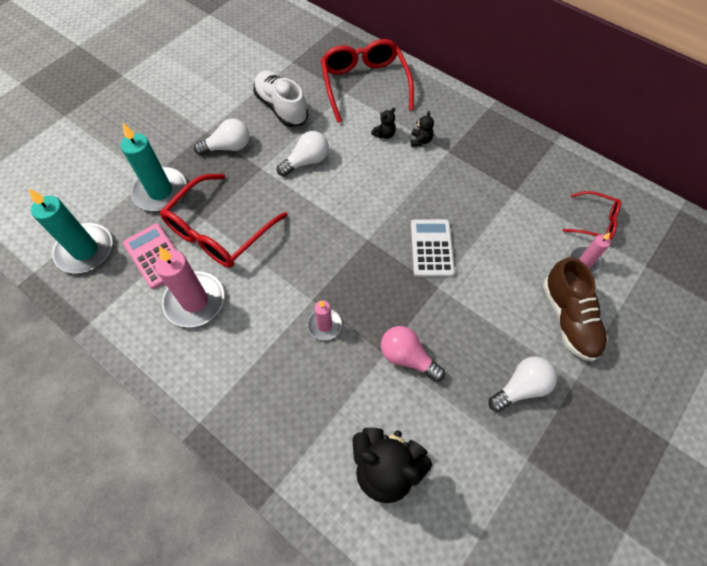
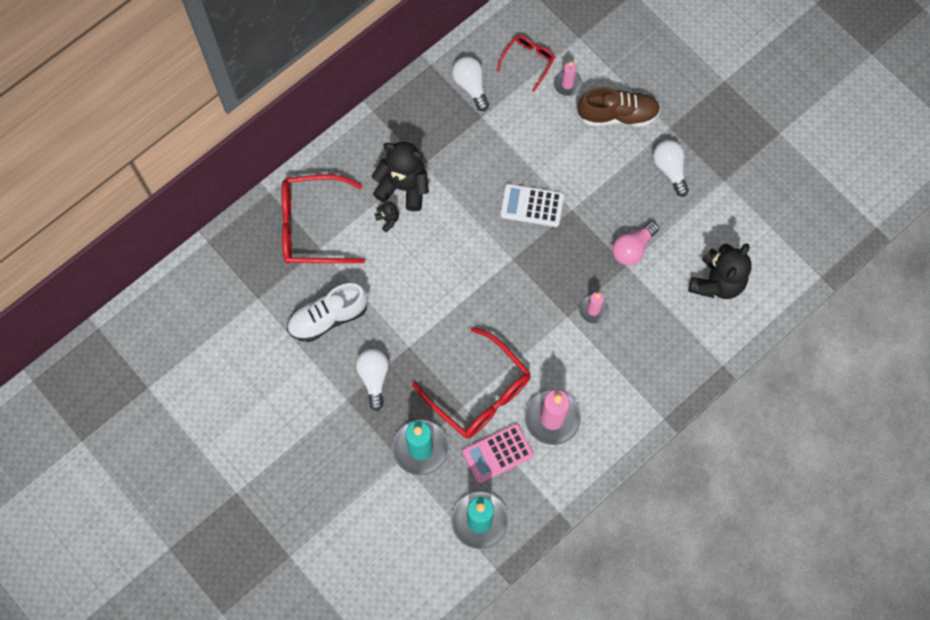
camera: 80 degrees left, 10 degrees up
(306, 161) = (409, 301): white light bulb -> white light bulb (471, 86)
(420, 141) = (403, 187): black teddy bear -> black teddy bear, size x2.26

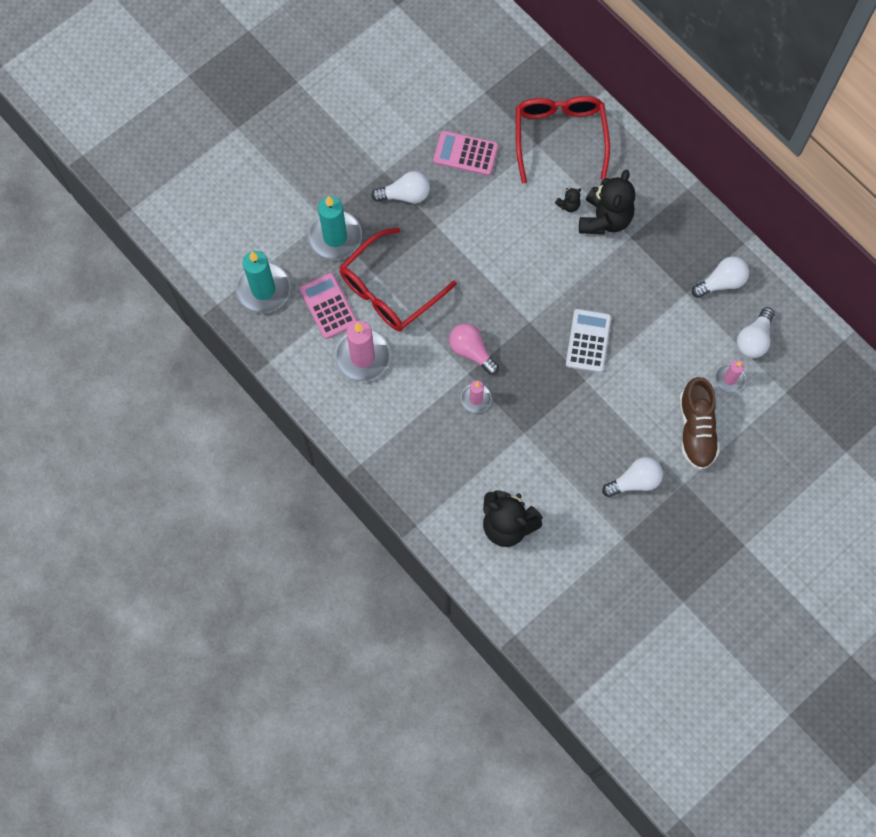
camera: 90 degrees right, 0 degrees up
(328, 317) = (465, 153): white shoe -> pink calculator
(528, 61) = (753, 339): red glasses -> white light bulb
(632, 248) = (543, 439): pink light bulb -> pink light bulb (471, 351)

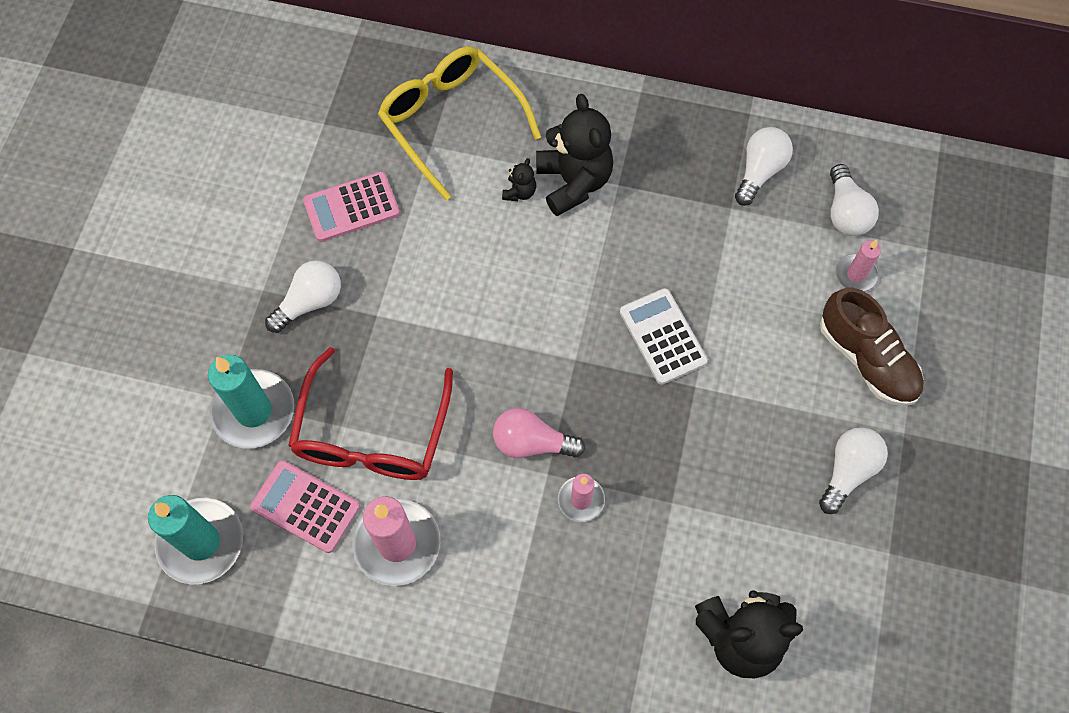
camera: 35 degrees left, 5 degrees down
(559, 137) = (451, 121): red glasses -> yellow glasses

